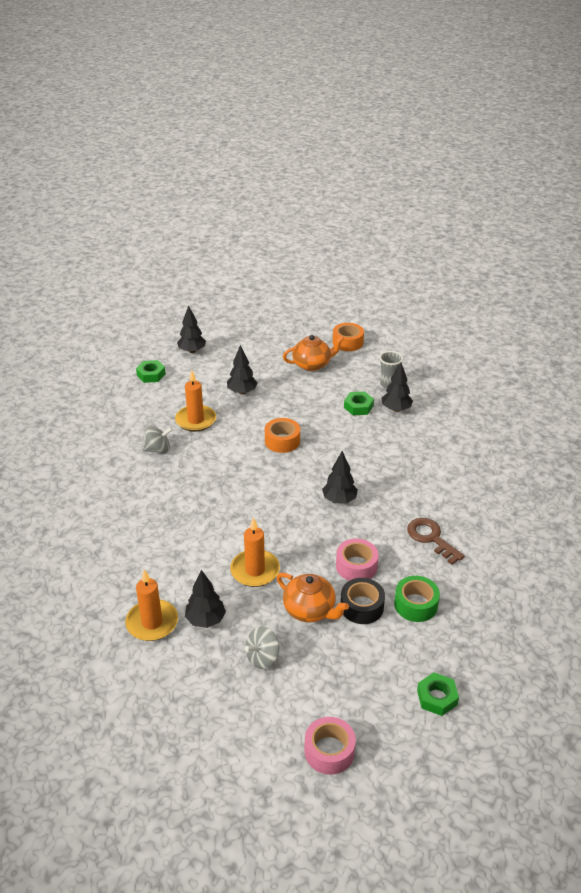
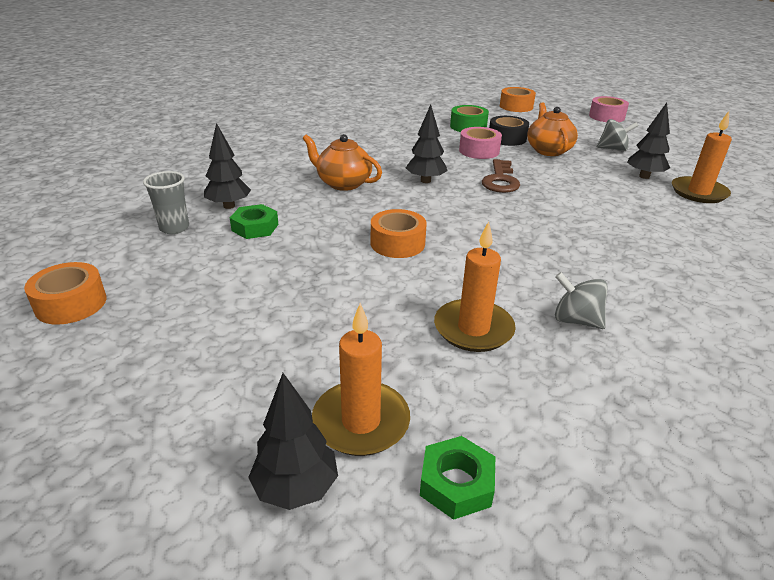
camera: 135 degrees left, 5 degrees down
(242, 392) = (346, 328): black tree -> none
(255, 570) = (568, 180): orange candle -> orange candle (361, 422)
(312, 364) = (184, 304): orange teapot -> orange teapot (343, 183)
(431, 538) = (398, 139): brown key -> brown key (500, 180)
(437, 697) = (516, 106): green nut -> orange tape

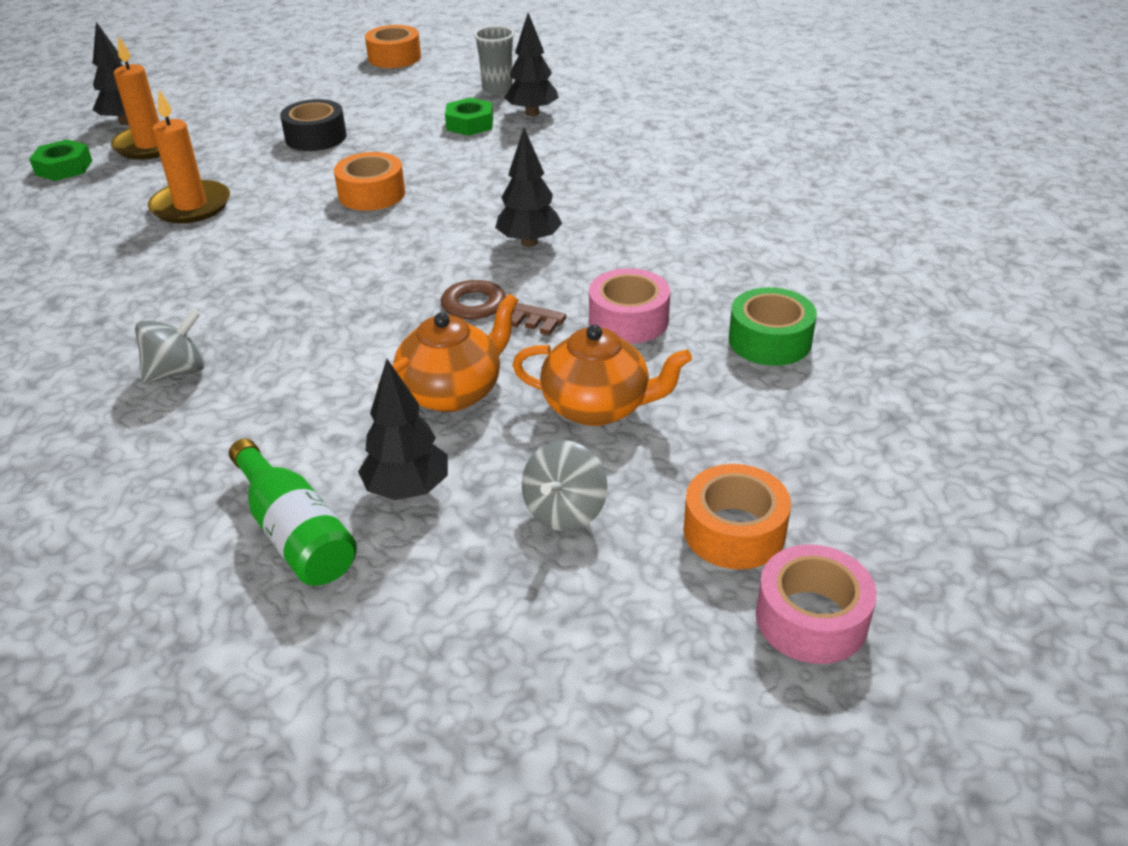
camera: 110 degrees right, 5 degrees up
(343, 183) = (555, 181): orange teapot -> orange teapot (452, 392)
(507, 138) = (684, 372): black tape -> black tape (316, 137)
(516, 106) = (919, 458): orange tape -> orange tape (734, 531)
(576, 320) = (141, 262): grey spinning top -> grey spinning top (177, 371)
(698, 192) = (295, 533): orange candle -> green bottle

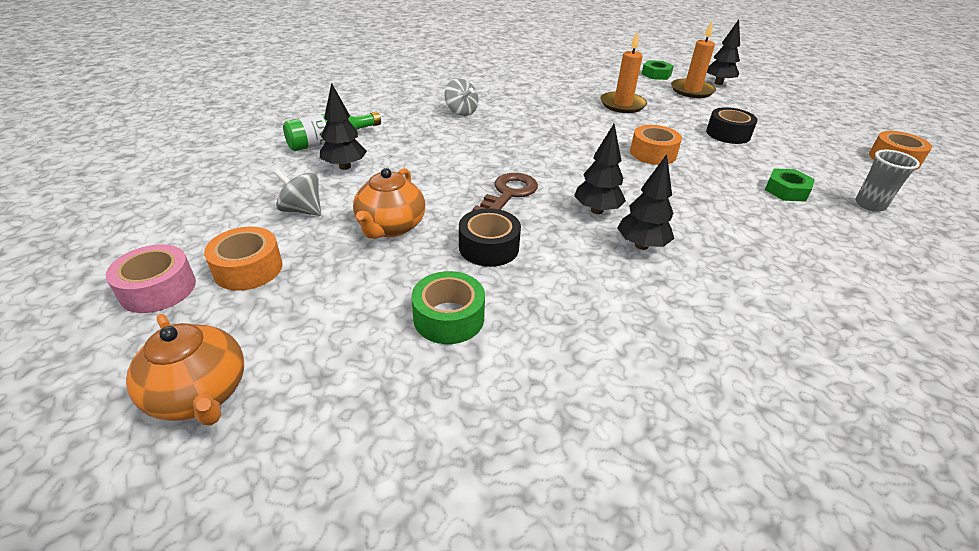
camera: 90 degrees right, 0 degrees up
(452, 392) = (422, 179): orange teapot -> orange teapot (200, 394)
(532, 113) = (829, 221): black tree -> black tree (641, 245)
(628, 320) = (489, 247): pink tape -> black tape

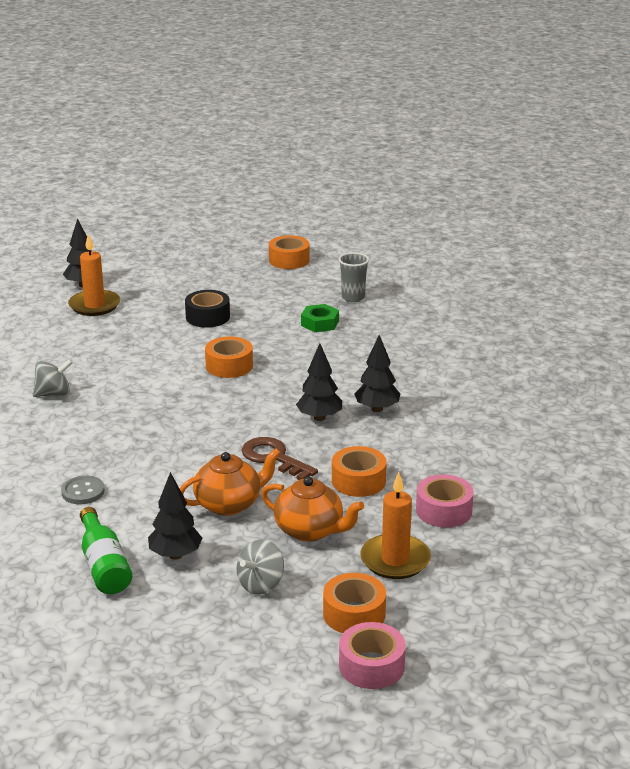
camera: 75 degrees left, 10 degrees down
(200, 394) = (503, 626): orange teapot -> orange teapot (229, 504)
(425, 122) = (83, 492): none -> grey button
(448, 317) = (444, 510): green tape -> pink tape
(461, 112) = (67, 463): grey spinning top -> grey spinning top (53, 394)
(489, 247) = (358, 481): black tape -> orange tape
(622, 105) = (108, 355): orange candle -> orange candle (395, 560)
(656, 74) = (34, 313): green nut -> none

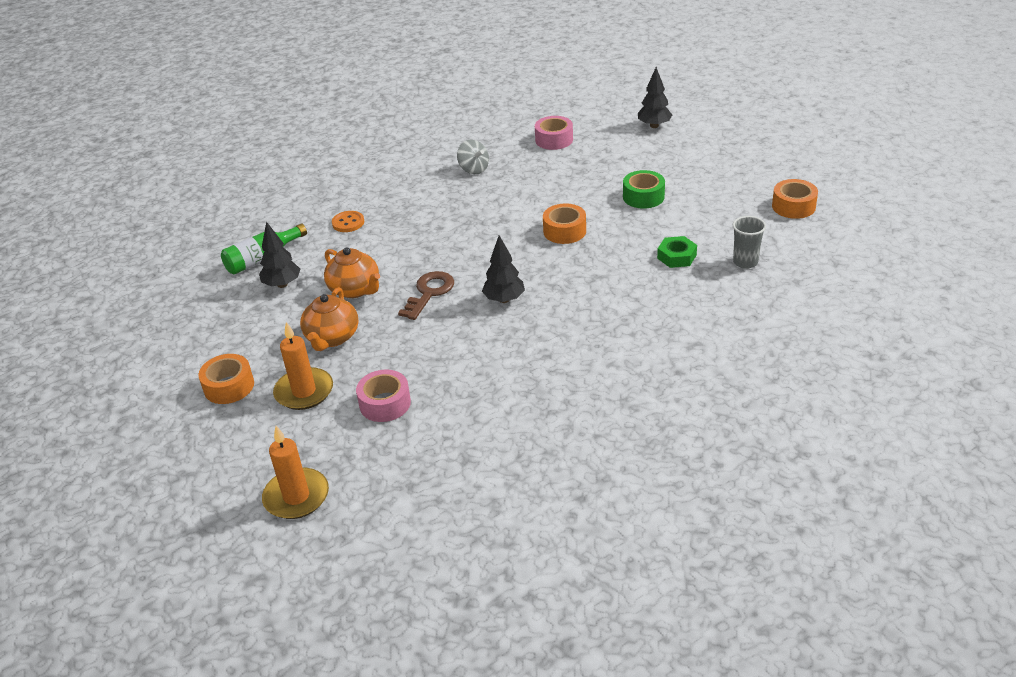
camera: 75 degrees right, 10 degrees up
(83, 492) = (348, 223): grey button -> orange button
(94, 305) = (622, 141): orange candle -> orange candle (296, 496)
(208, 317) = (643, 197): black tape -> green tape
(260, 584) = (256, 332): grey spinning top -> none
(358, 481) = (413, 345): orange tape -> none
(371, 666) = (168, 410): pink tape -> pink tape (554, 140)
(377, 409) = (536, 327): black tree -> none

